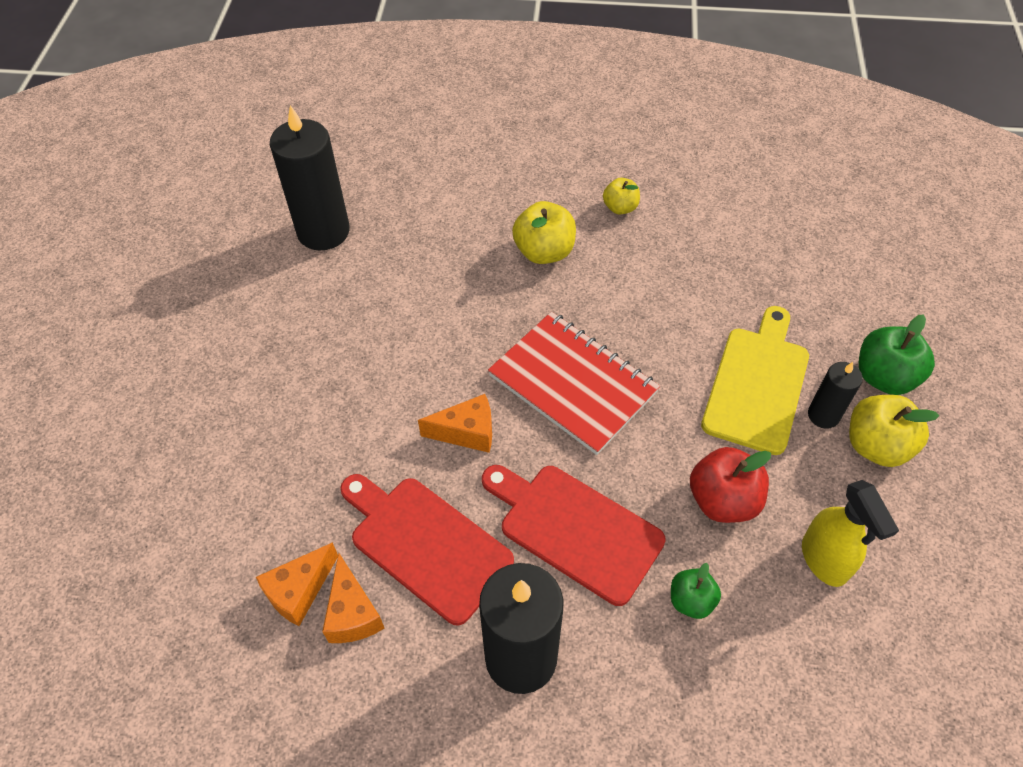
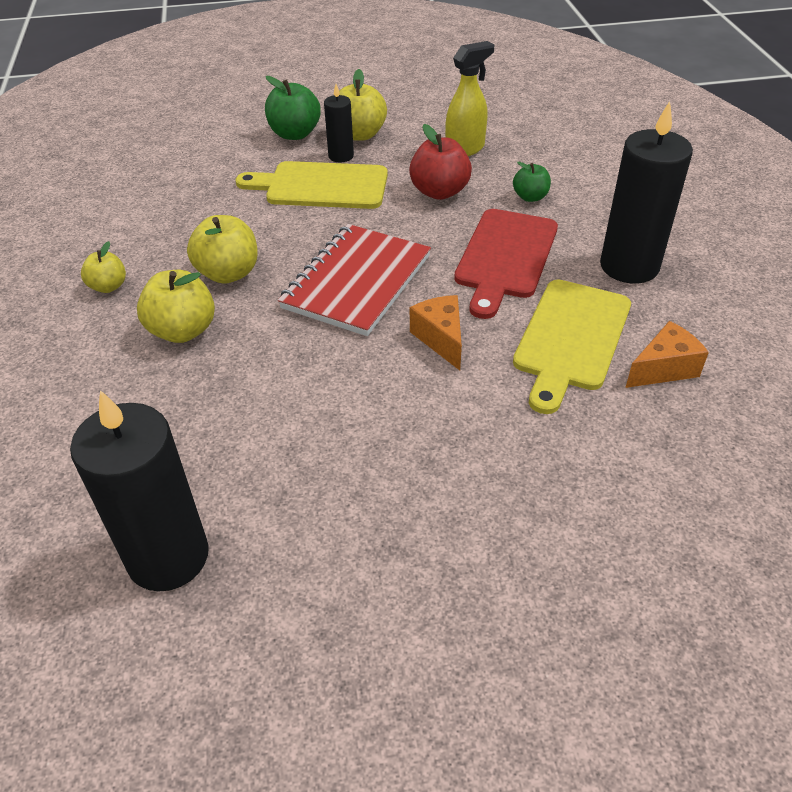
camera: 105 degrees left, 10 degrees down
(299, 591) = (670, 412): orange cheese -> none
(425, 544) = (571, 339): red cutting board -> yellow cutting board
(616, 288) = (228, 273): none -> yellow apple

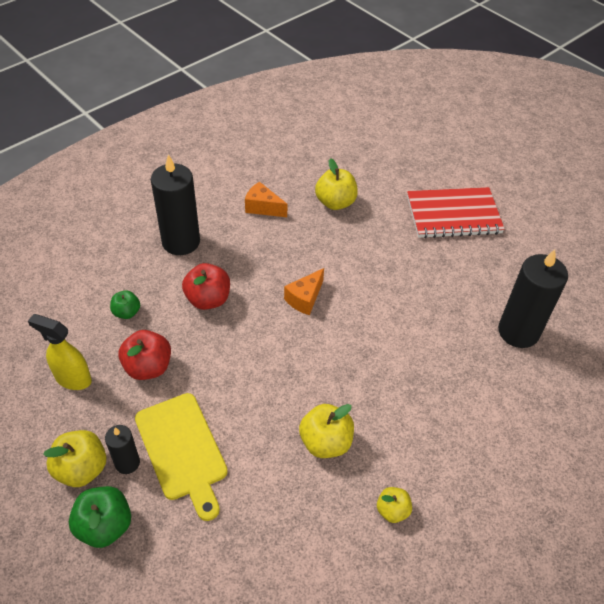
camera: 125 degrees left, 5 degrees up
(183, 331) = (394, 429): yellow apple -> yellow apple (335, 202)
(357, 282) = (283, 363): red notebook -> red notebook (453, 215)
(505, 257) = (208, 299): red cutting board -> red apple
(571, 339) = (265, 246): yellow cutting board -> none

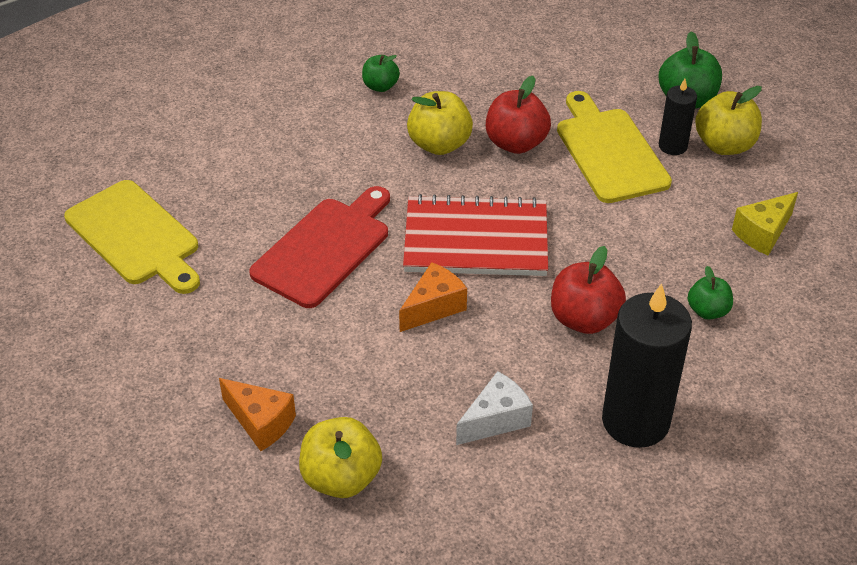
camera: 170 degrees left, 5 degrees down
(73, 378) = (763, 233): yellow spray bottle -> yellow cheese
(148, 367) = (663, 238): red apple -> red apple (516, 143)
(259, 236) = (496, 420): none -> white cheese
(263, 208) = (483, 479): orange cheese -> orange cheese (261, 422)
(387, 335) = (325, 248): none -> red cutting board
(392, 510) = (380, 86): yellow apple -> green apple
(453, 215) = (128, 430): red notebook -> red notebook (476, 240)
(518, 332) = (136, 236): black candle -> yellow cutting board

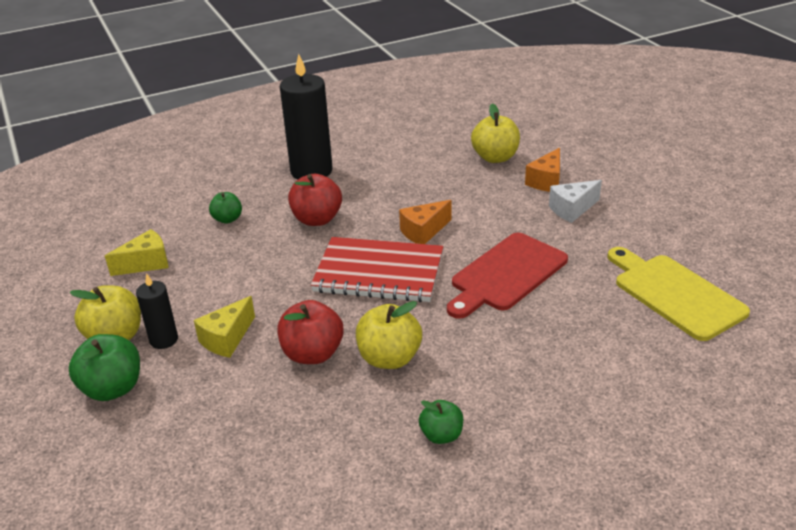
camera: 170 degrees left, 10 degrees down
(261, 422) = (546, 181): orange cheese -> orange cheese turned 105 degrees counterclockwise
(496, 420) = (397, 175): white cheese -> white cheese (572, 209)
(609, 151) = (227, 339): yellow cutting board -> yellow cheese

